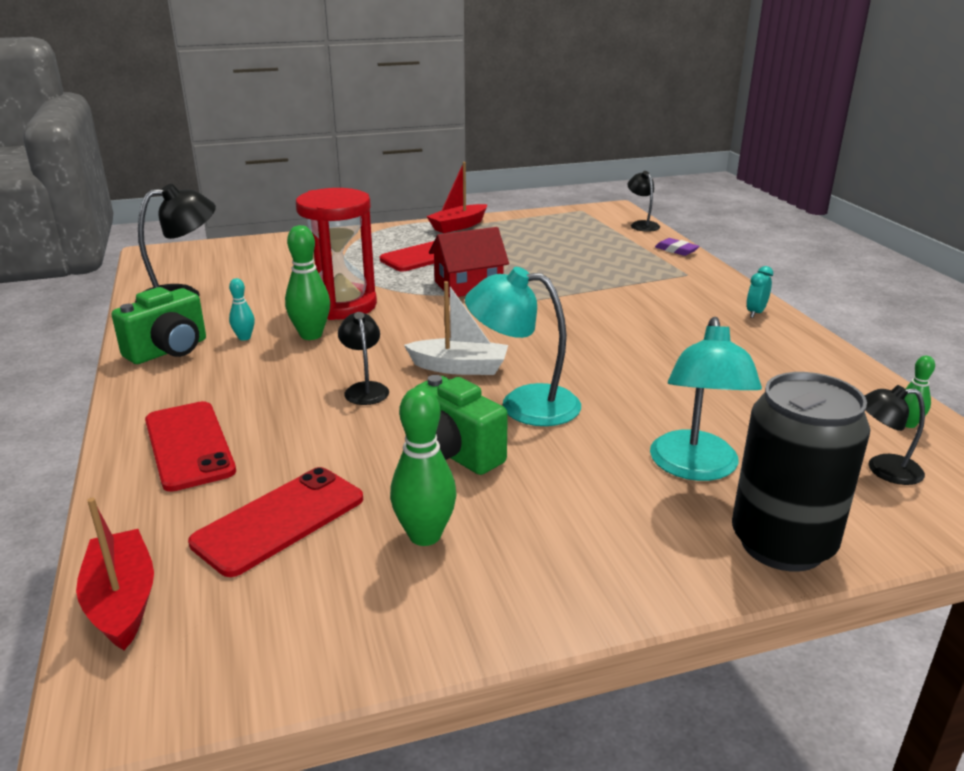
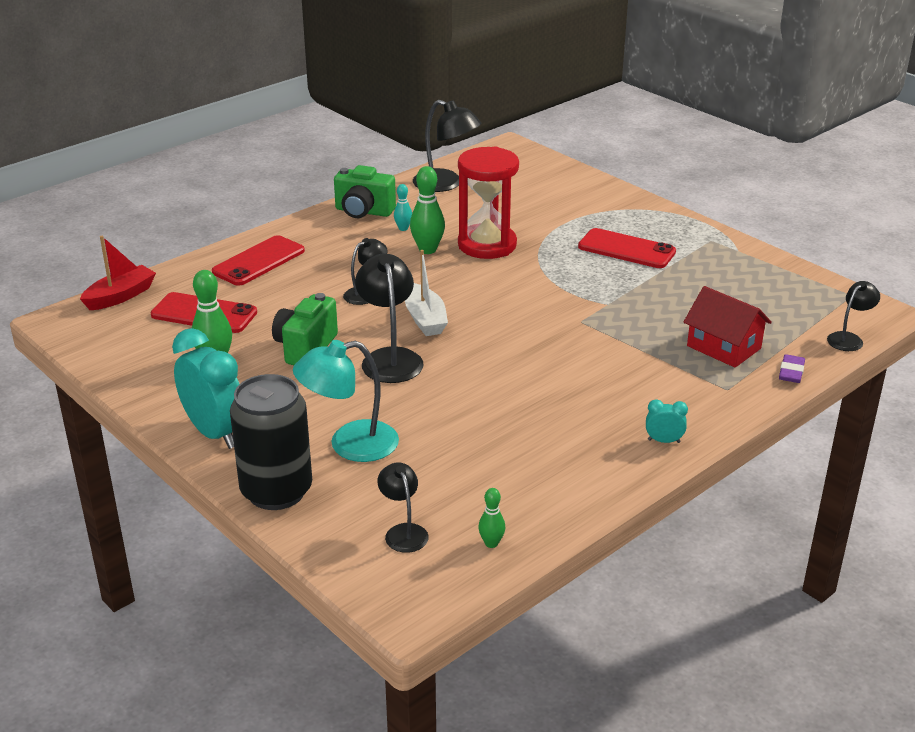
camera: 65 degrees right, 5 degrees up
(458, 226) = (717, 243): red boat -> none
(468, 285) = (579, 284): red house -> red house (724, 347)
(523, 404) = (390, 358): turquoise lamp -> black lamp
(617, 572) = (215, 433): none -> turquoise clock

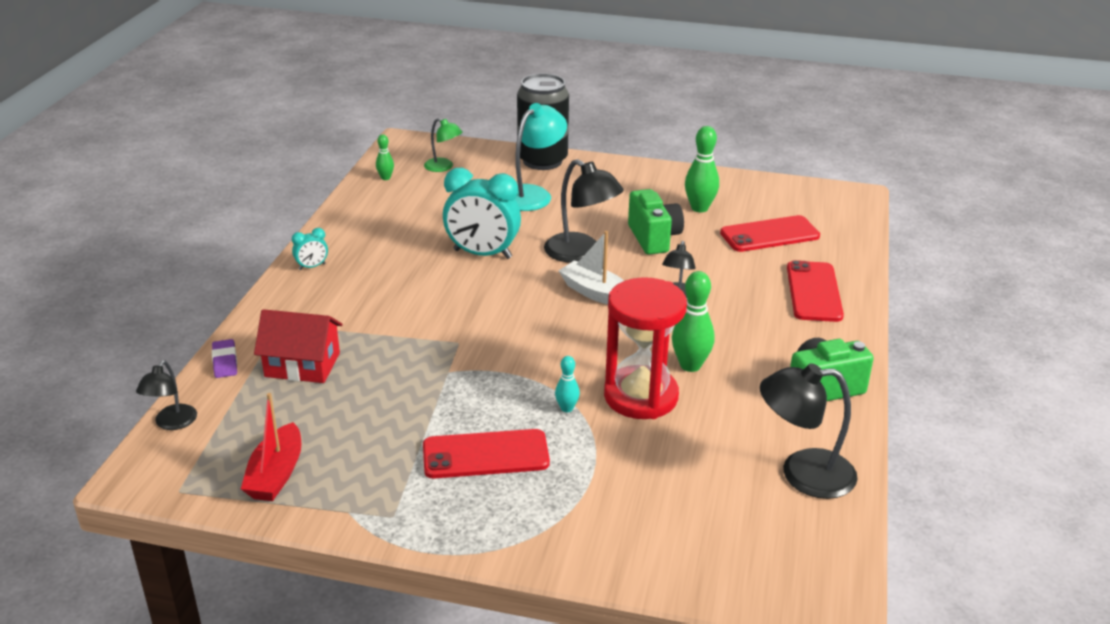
camera: 145 degrees right, 0 degrees up
(120, 296) = (853, 224): red boat -> red boat (276, 474)
(215, 433) = (625, 173): turquoise clock -> turquoise clock (482, 254)
(403, 228) = (751, 382): turquoise bowling pin -> turquoise bowling pin (567, 408)
(403, 532) = (443, 167): black lamp -> green lamp

